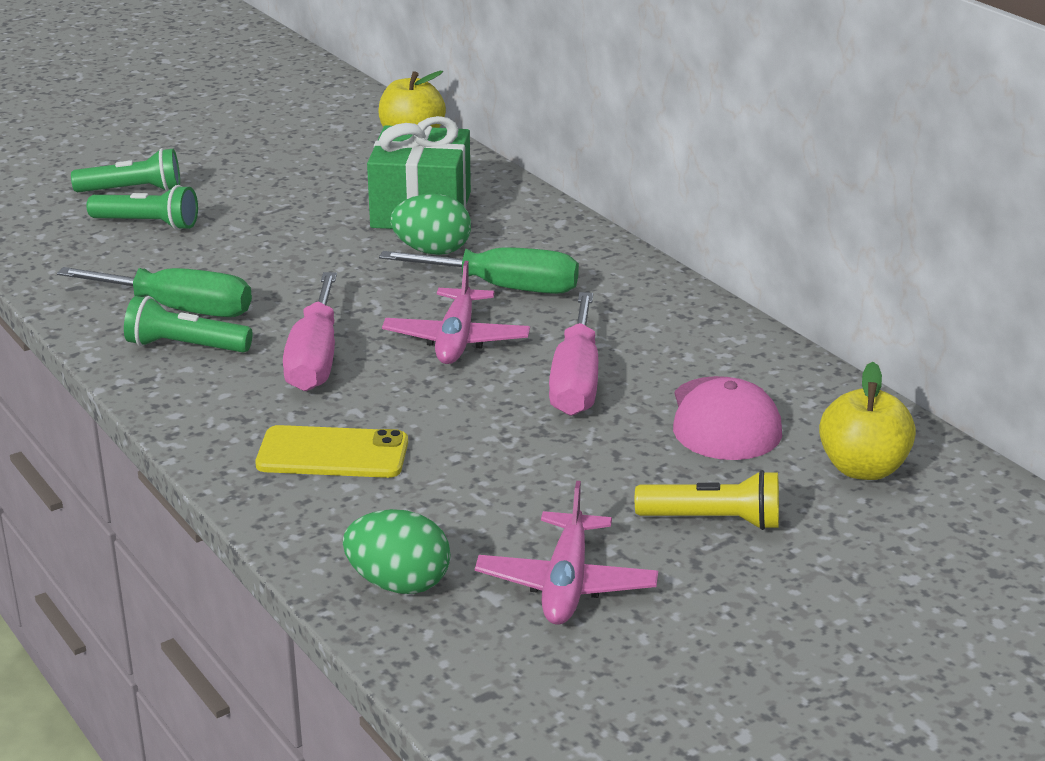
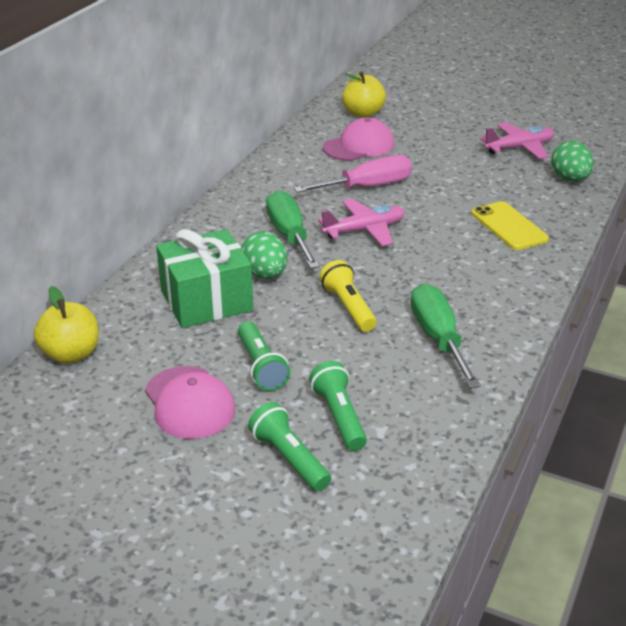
camera: 120 degrees left, 5 degrees up
(185, 346) = (475, 314): green flashlight -> green flashlight (261, 366)
(267, 169) = (189, 402): none -> pink cap
(315, 358) = (434, 265): pink screwdriver -> none
(713, 520) = (439, 132): yellow flashlight -> yellow flashlight (348, 307)

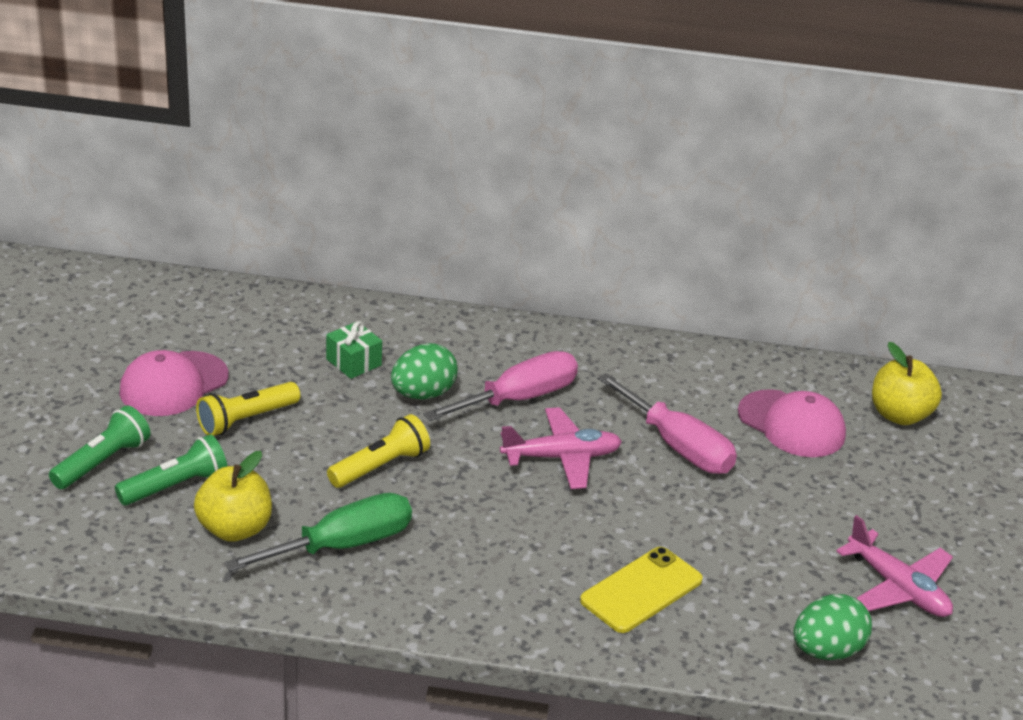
camera: 70 degrees right, 0 degrees up
(71, 354) = (230, 298): yellow apple -> yellow apple (235, 529)
(206, 301) = (353, 362): green gift -> green gift, size x0.48
(261, 366) = (246, 420): green flashlight -> yellow flashlight
(289, 235) = (518, 398): green screwdriver -> pink screwdriver
(364, 230) = (561, 457): pink plane -> pink plane turned 60 degrees counterclockwise

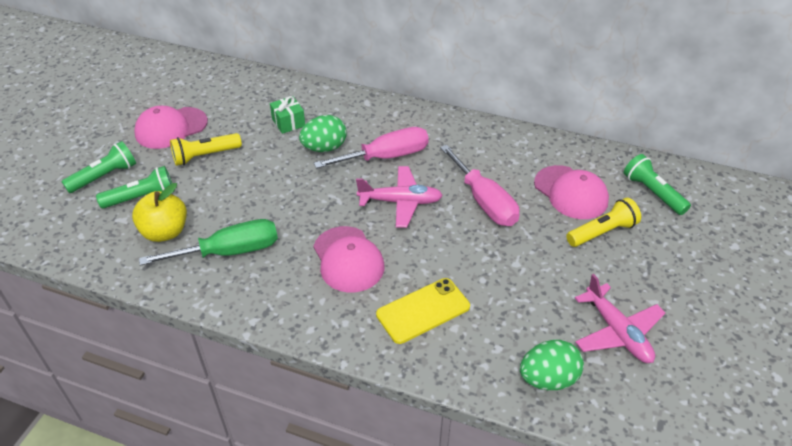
camera: 15 degrees right, 10 degrees up
(380, 466) = (277, 196): yellow flashlight -> yellow flashlight (602, 232)
(516, 538) = (348, 259): none -> pink cap
(899, 415) = (652, 193): yellow apple -> green flashlight

